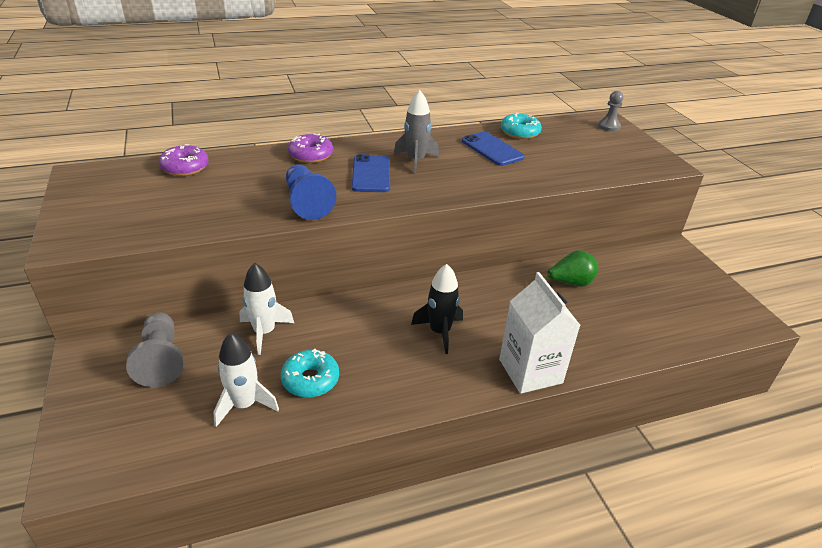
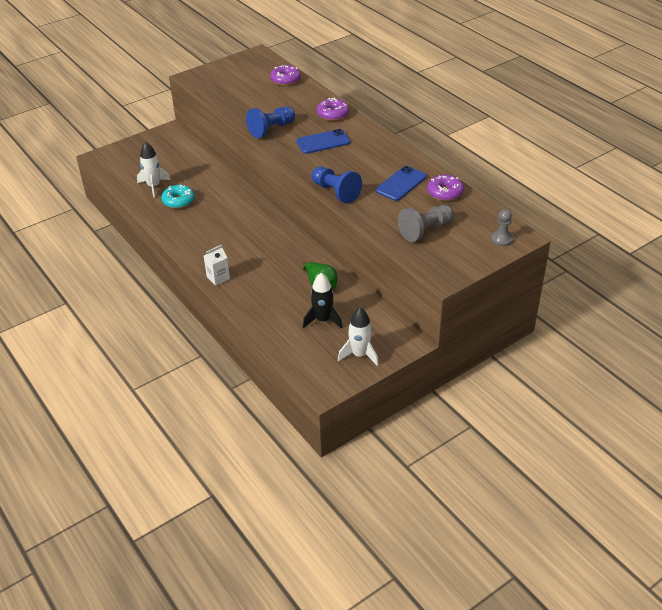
camera: 75 degrees right, 5 degrees up
(161, 359) = (174, 152): grey pawn -> grey pawn (425, 230)
(264, 332) = (208, 175): white rocket -> white rocket (359, 354)
(415, 161) = (355, 155): grey rocket -> none
(440, 332) = (238, 236): black rocket -> black rocket (323, 320)
(490, 188) = (335, 192): none -> blue pawn
(520, 132) = (445, 192): turquoise donut -> purple donut
(530, 371) = (218, 278): white carton -> white carton, size x0.55

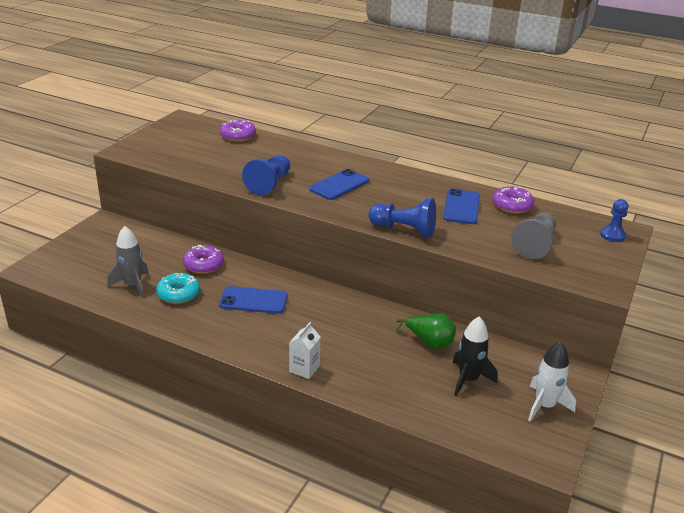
camera: 30 degrees left, 10 degrees down
(154, 186) = (132, 285): white rocket -> grey rocket
(224, 219) = (253, 301): none -> blue phone
(333, 114) = (322, 158): purple donut -> purple donut (203, 265)
(501, 239) = (612, 235): grey pawn -> blue pawn

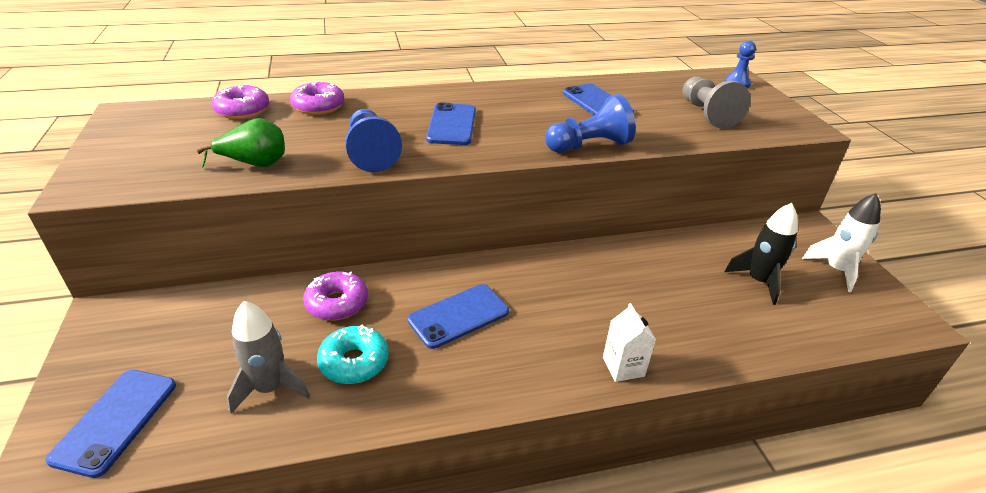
camera: 40 degrees left, 5 degrees up
(67, 266) = (116, 421): none -> blue phone
(429, 342) = (679, 262): green pear -> green pear (255, 164)
(512, 206) = (631, 86): purple donut -> purple donut (318, 106)

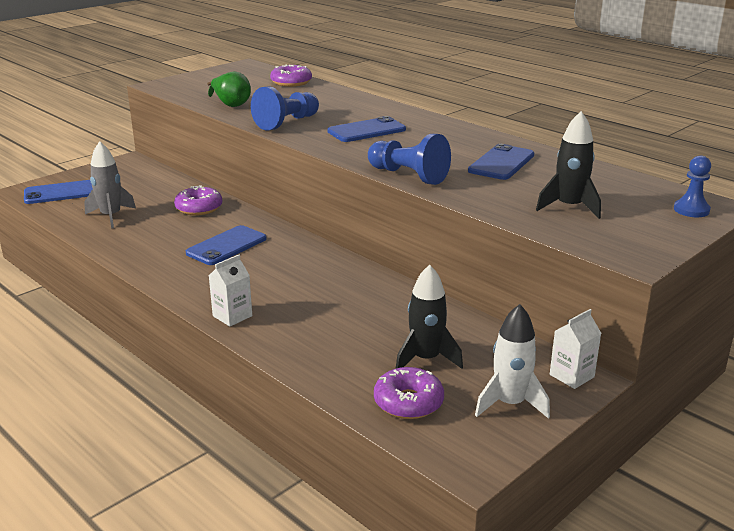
camera: 60 degrees right, 10 degrees down
(318, 106) = (329, 95): purple donut -> purple donut (408, 402)
(354, 362) = (151, 230): turquoise donut -> none
(459, 316) = (226, 246): blue phone -> blue phone turned 75 degrees counterclockwise
(707, 114) = (569, 207): grey pawn -> black rocket
(805, 229) = (571, 376): none -> white carton

